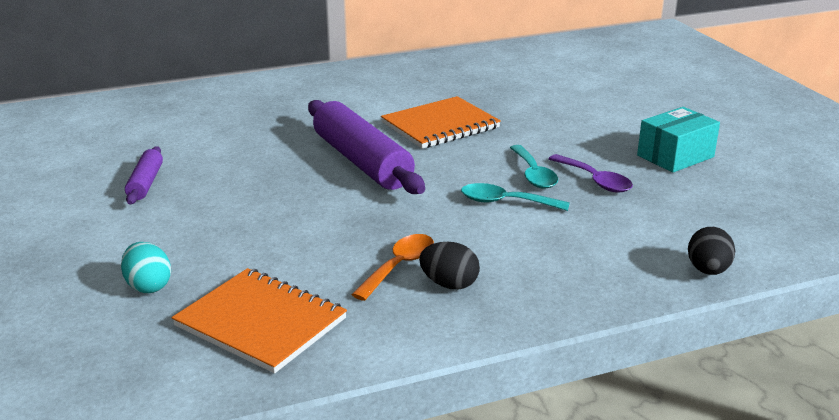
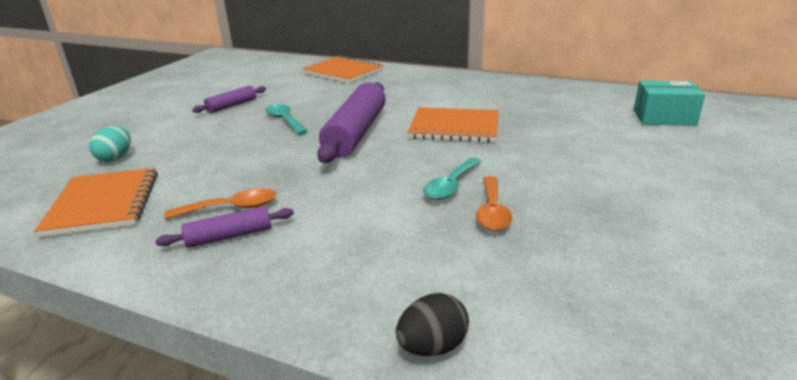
camera: 45 degrees right, 0 degrees up
(193, 102) = (343, 72): none -> orange notebook
(449, 284) = (229, 236): black egg -> purple rolling pin
(506, 202) = (387, 197): turquoise spoon -> turquoise spoon (285, 120)
(594, 180) = (492, 211): purple spoon -> orange spoon
(675, 156) = (616, 223): turquoise box -> turquoise box (664, 117)

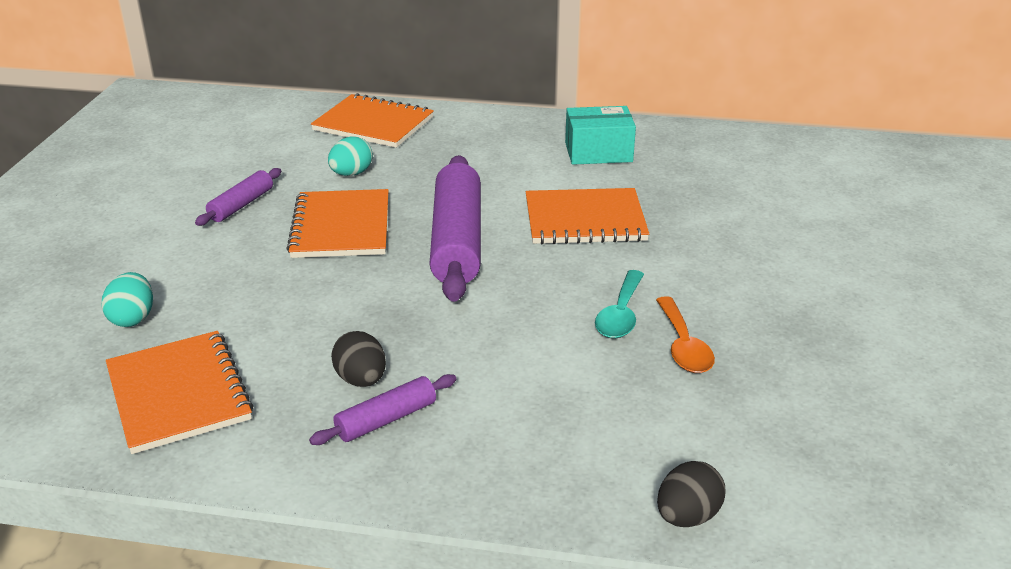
camera: 15 degrees left, 5 degrees up
(231, 208) = (361, 380): orange spoon -> black egg
(285, 120) = (341, 227): turquoise spoon -> orange notebook
(311, 94) = (351, 174): none -> turquoise egg
(664, 117) = (837, 181): turquoise box -> turquoise box (598, 152)

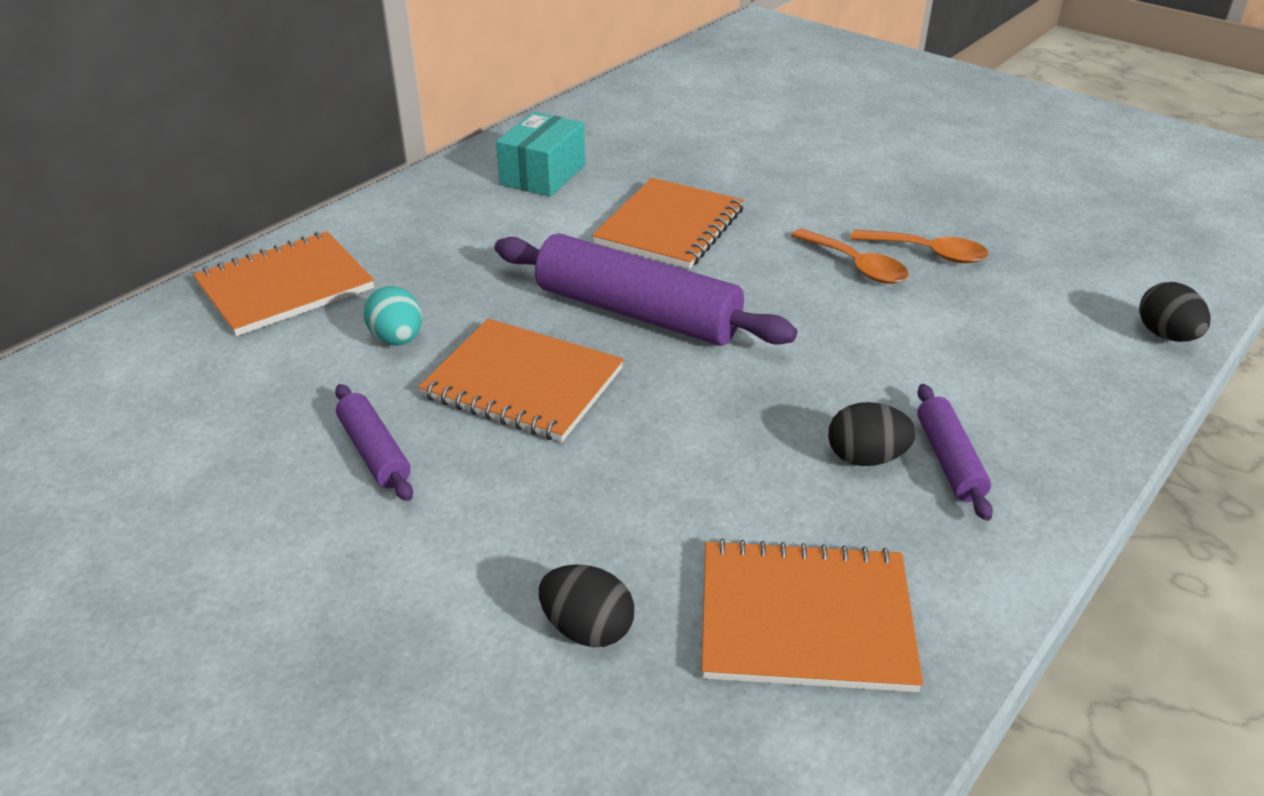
camera: 60 degrees left, 5 degrees up
(133, 318) = (587, 628): turquoise egg -> black egg
(620, 314) = (855, 266): turquoise spoon -> orange spoon

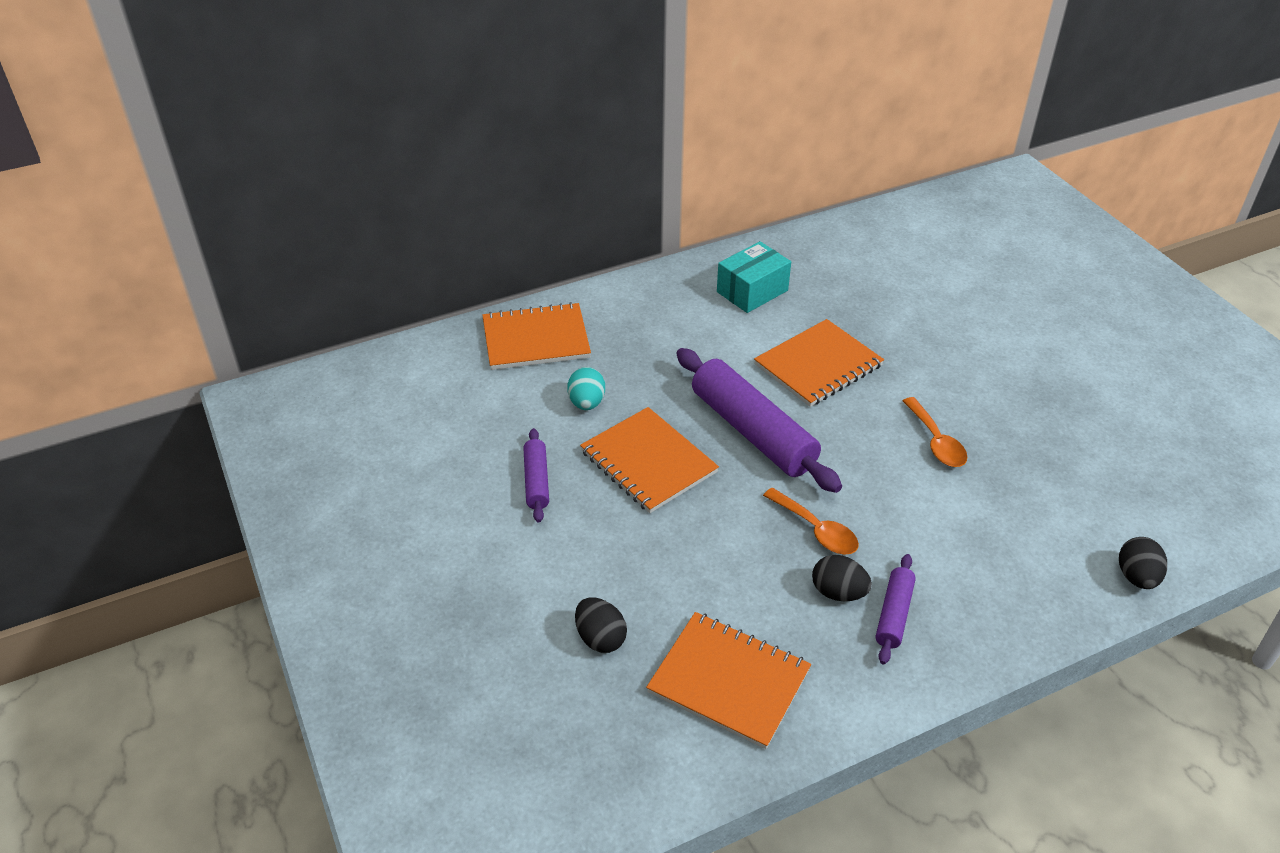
camera: 25 degrees right, 5 degrees up
(927, 253) = (1000, 447): orange spoon -> orange spoon (816, 530)

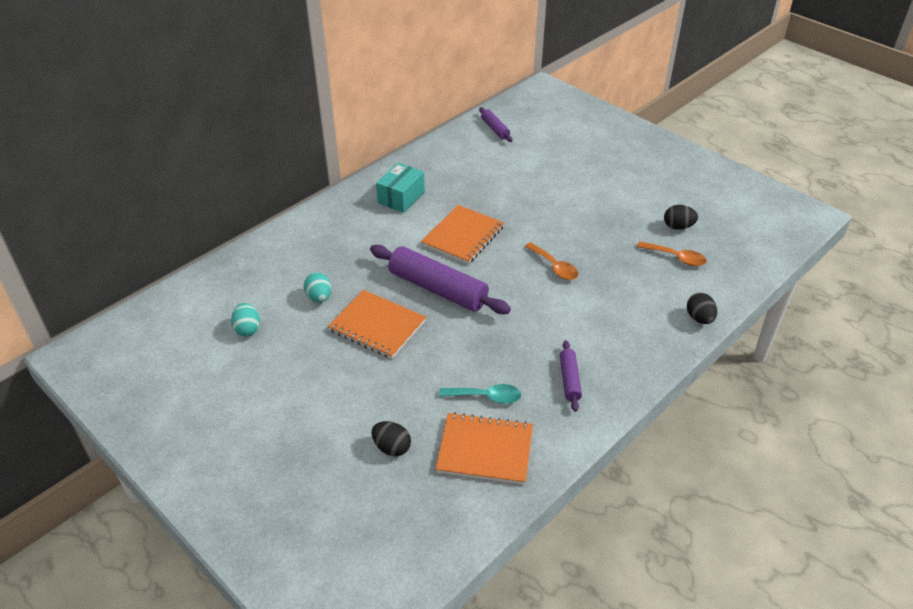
camera: 20 degrees left, 0 degrees up
(478, 422) = (247, 329): none -> turquoise egg
(536, 339) = (265, 263): orange notebook -> none
(536, 481) = (306, 358): purple rolling pin -> purple rolling pin (495, 129)
(760, 604) = (486, 397): none -> turquoise spoon
(816, 530) = (502, 341): orange spoon -> orange spoon (676, 257)
(838, 592) = (531, 376): black egg -> black egg (678, 227)

